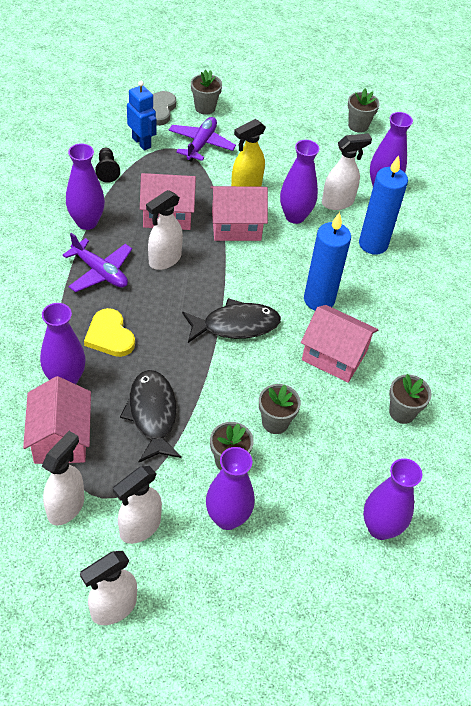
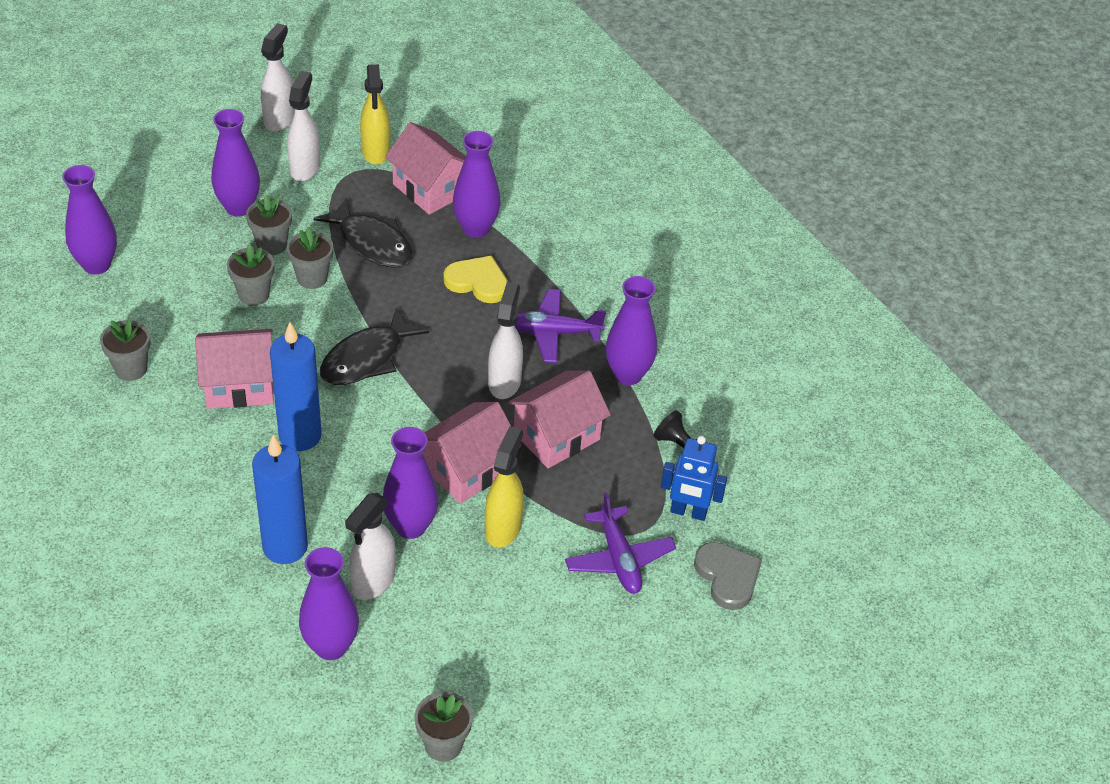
camera: 145 degrees right, 5 degrees down
(66, 507) = (376, 152): white spray bottle -> yellow spray bottle
(205, 108) = (675, 624): grey flower pot -> grey flower pot (312, 278)

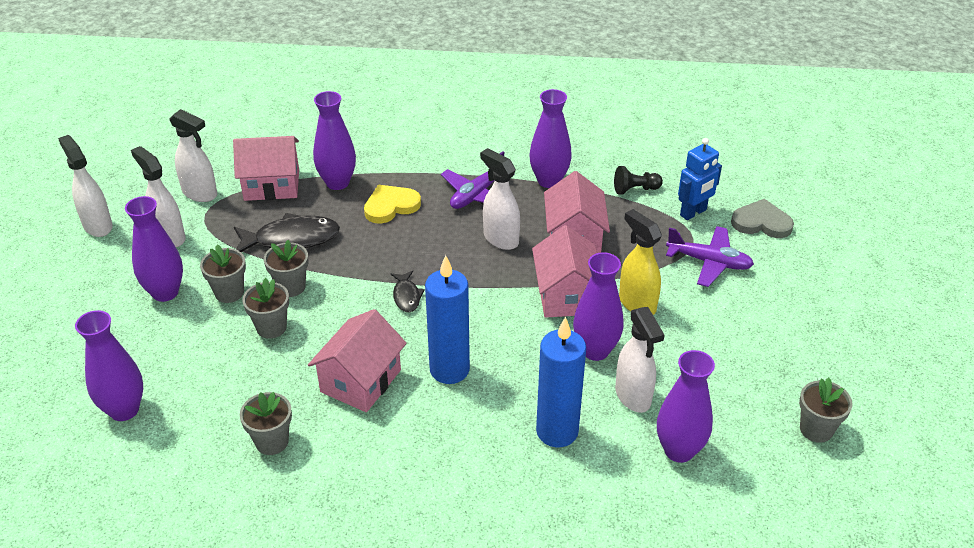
camera: 50 degrees left, 5 degrees down
(367, 358) = (406, 296): black fish -> black fish, size x0.53
(376, 152) = (200, 193): yellow spray bottle -> white spray bottle

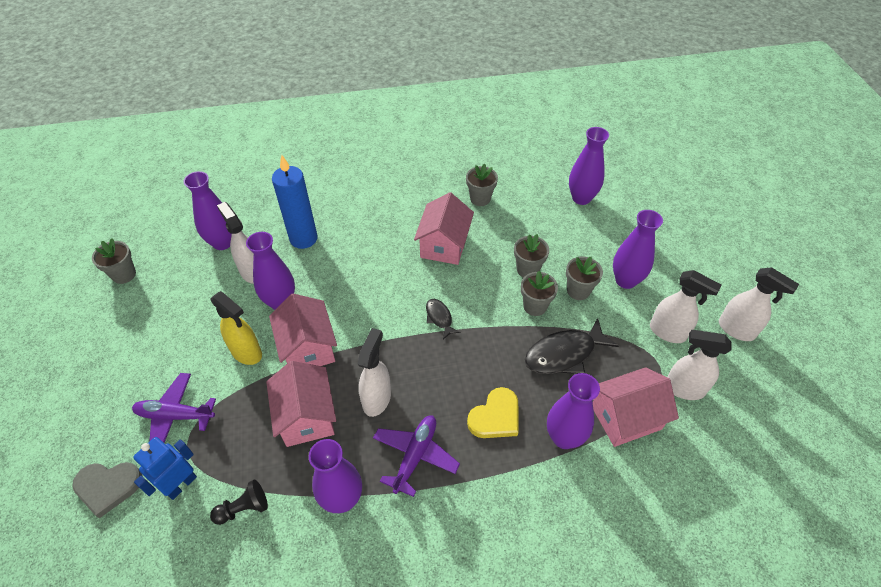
camera: 165 degrees right, 10 degrees up
(449, 370) = (386, 265): blue candle -> none
(500, 239) = (377, 399): white spray bottle -> white spray bottle turned 105 degrees counterclockwise

